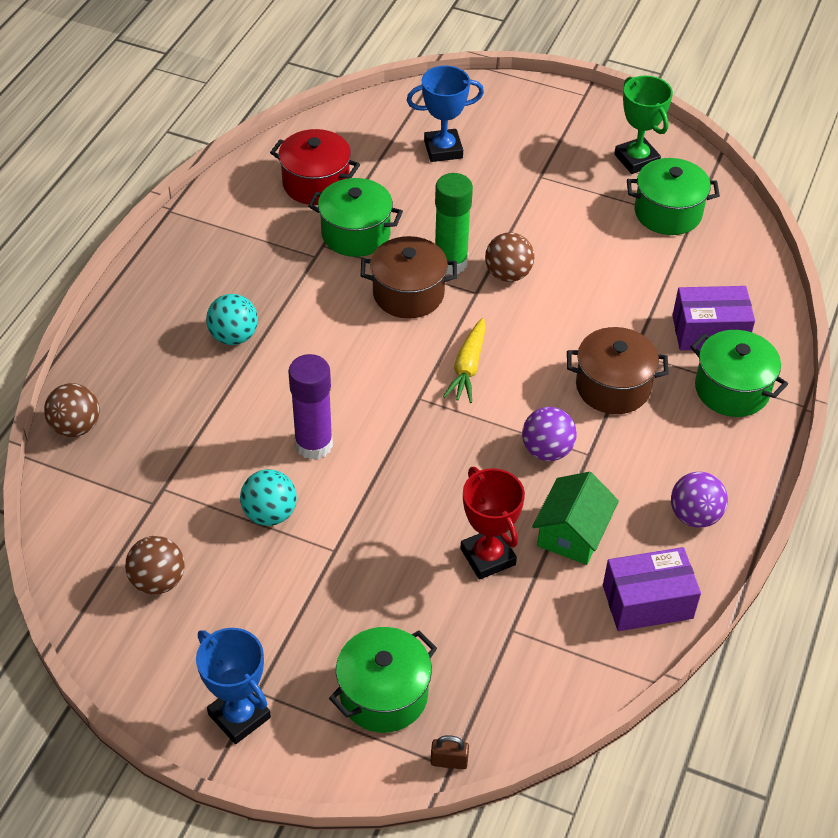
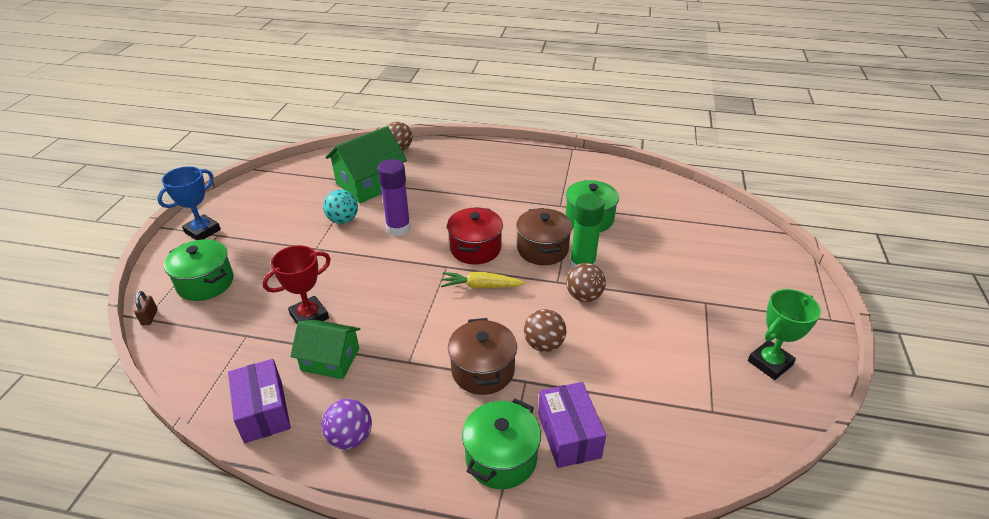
camera: 80 degrees right, 10 degrees down
(158, 581) = (296, 191): brown ball -> brown ball (543, 344)
(174, 474) = (370, 183): none -> green house
(234, 336) = (479, 186): turquoise ball -> none
(316, 183) = (628, 196): red pot -> red pot (475, 248)
(443, 149) = (701, 247): blue trophy -> none
(547, 450) = (409, 337): purple ball -> none
(668, 213) = (711, 392): green pot -> none

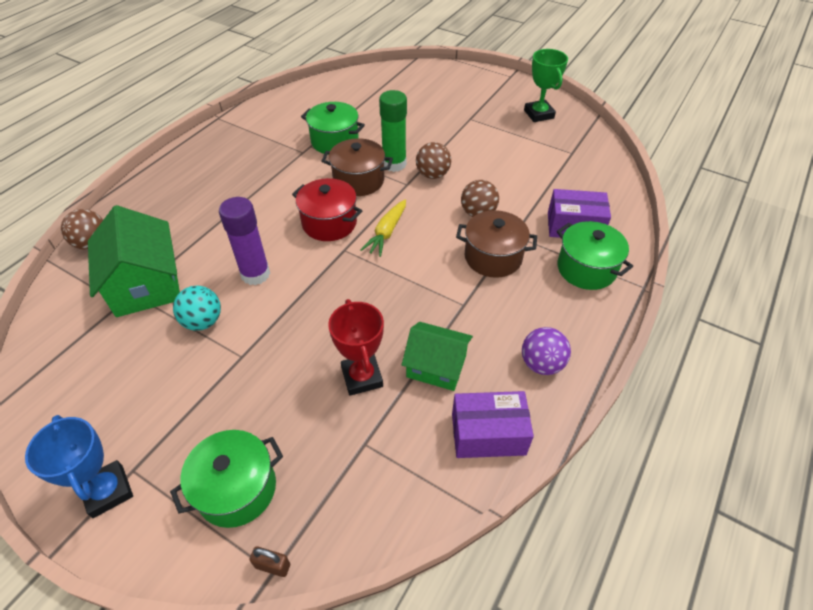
camera: 70 degrees left, 10 degrees up
(330, 359) = (436, 366): green house -> green house turned 75 degrees clockwise

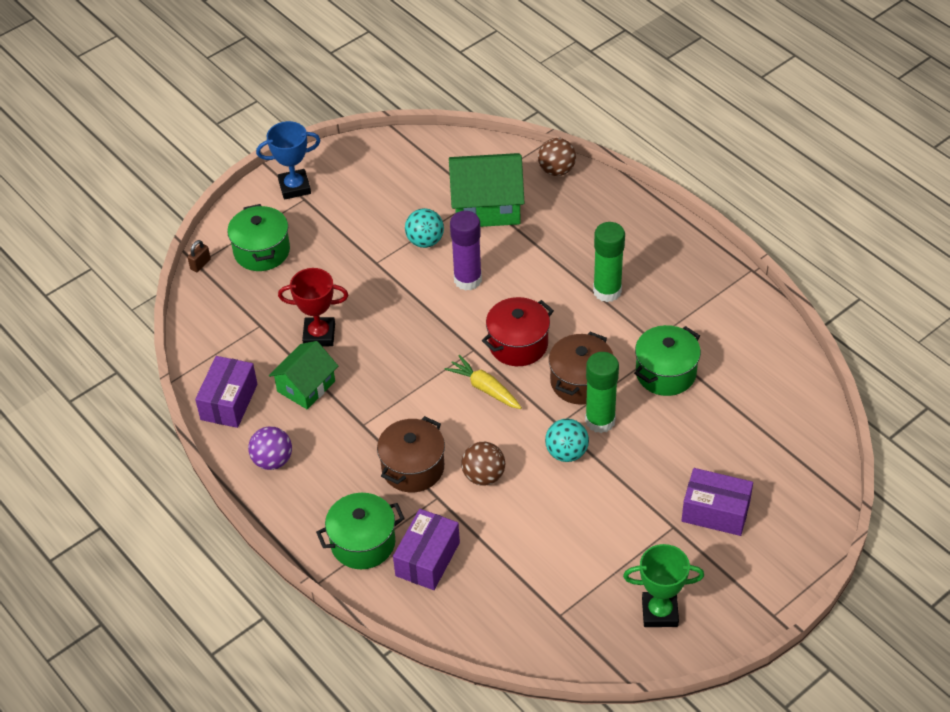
camera: 110 degrees right, 0 degrees up
(254, 184) = (607, 291): none -> green glue stick
(432, 175) = (566, 453): brown ball -> turquoise ball
(448, 104) = (715, 512): none -> purple box

